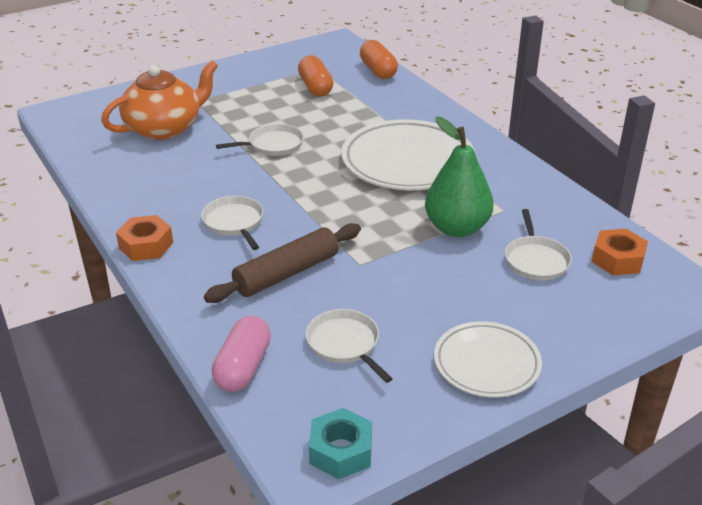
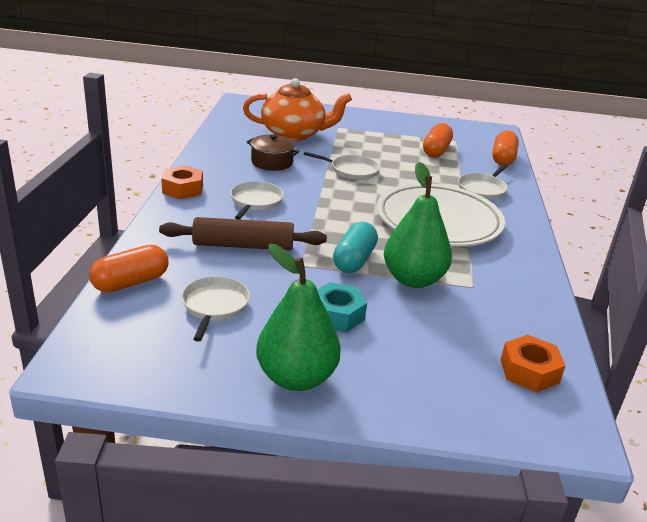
camera: 35 degrees right, 5 degrees down
(189, 171) = (272, 162): none -> brown pot
(243, 367) = (130, 282): pink capsule -> orange capsule
(341, 451) = (109, 366): turquoise nut -> turquoise nut (337, 315)
(392, 235) = (354, 260): none -> turquoise capsule
(486, 364) = (296, 377): white plate -> green pear
(535, 260) = (449, 332): white pan -> white pan (482, 189)

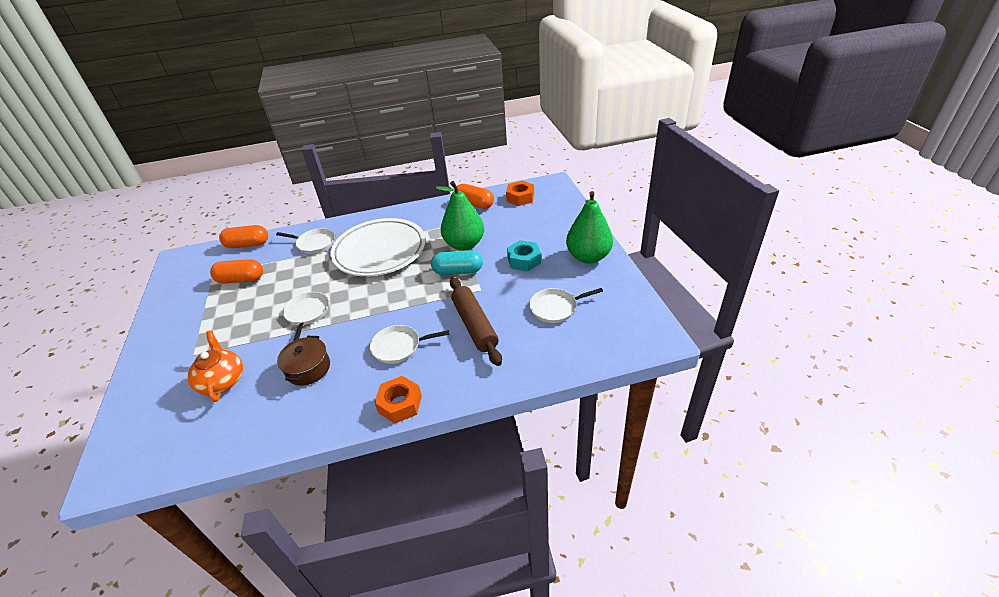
camera: 105 degrees left, 10 degrees up
(130, 282) = (564, 358): orange capsule -> orange capsule (474, 204)
(294, 134) = (222, 380): orange teapot -> orange teapot, size x0.67

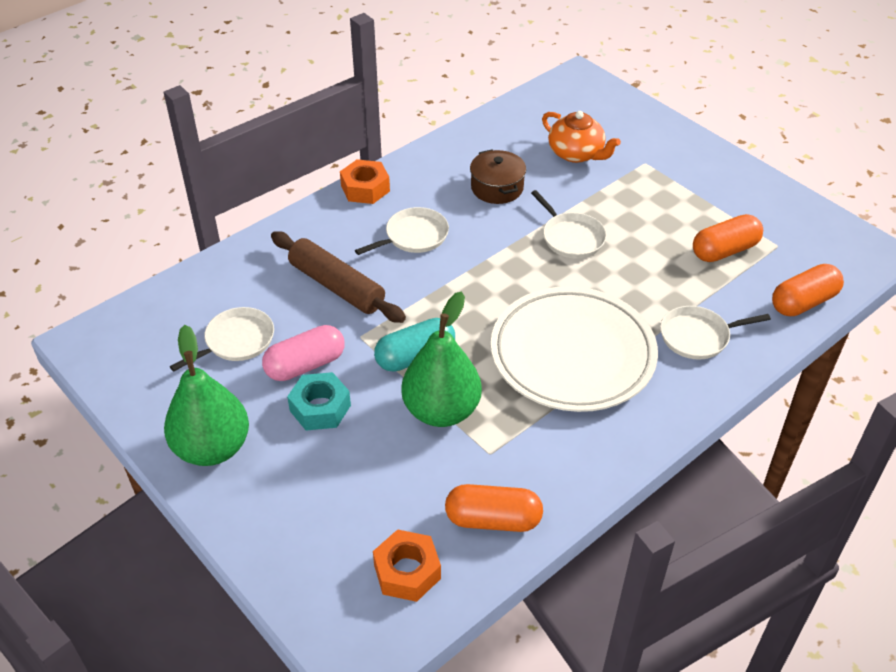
camera: 150 degrees right, 5 degrees up
(520, 283) = (305, 365): none -> pink capsule

